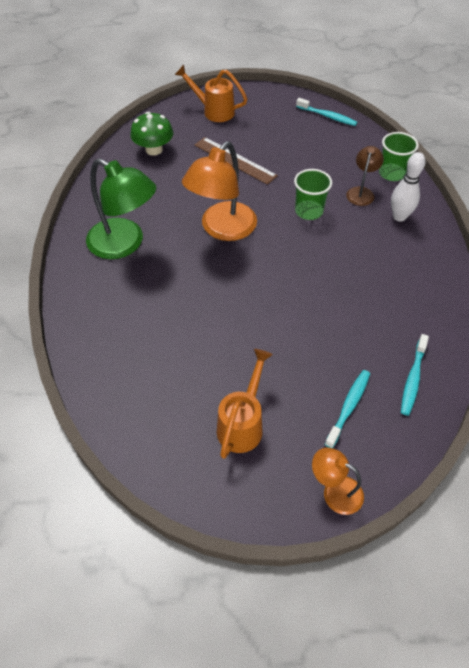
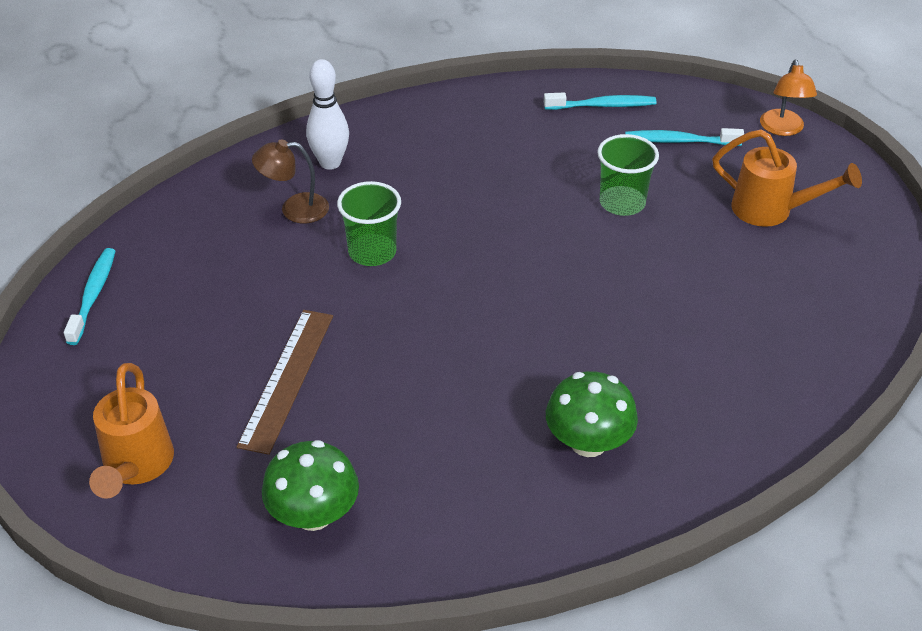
camera: 115 degrees left, 10 degrees down
(125, 244) = (588, 442): green lamp -> green mushroom
(222, 229) = (474, 335): orange lamp -> none
(243, 423) = (772, 211): orange watering can -> orange watering can turned 150 degrees counterclockwise
(391, 173) = (230, 188): green cup -> green cup (622, 203)

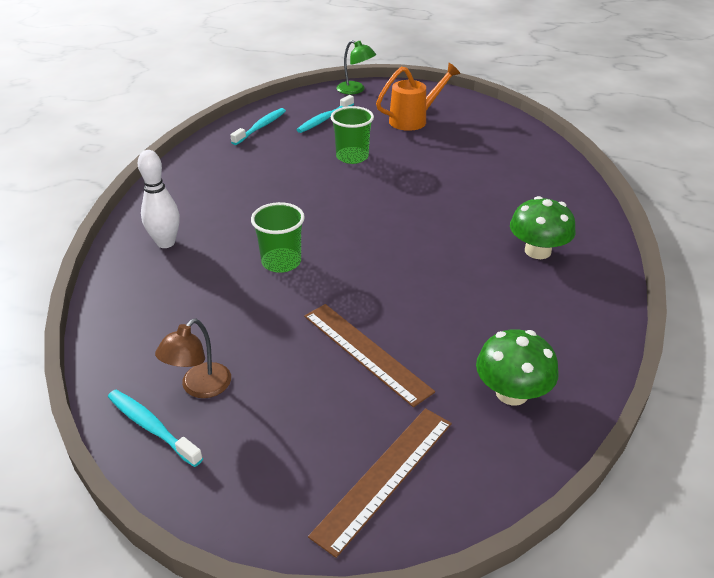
camera: 55 degrees left, 5 degrees down
(136, 468) = (385, 477): orange watering can -> brown ruler
(294, 209) = (192, 278): brown lamp -> brown lamp (199, 387)
(783, 129) = (355, 90): orange lamp -> green lamp

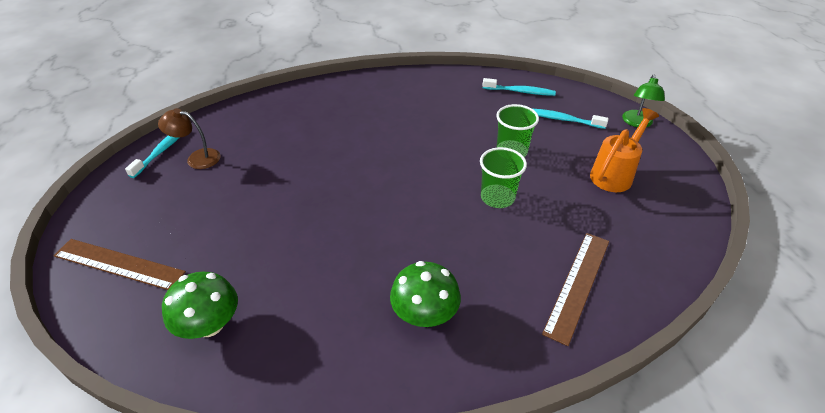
camera: 70 degrees right, 5 degrees up
(166, 243) = (339, 99): white bowling pin -> none
(281, 262) = (338, 154): green cup -> green cup (497, 197)
(365, 352) = (244, 224): brown ruler -> brown ruler (577, 284)
(414, 119) = (615, 174): orange watering can -> orange watering can turned 90 degrees counterclockwise

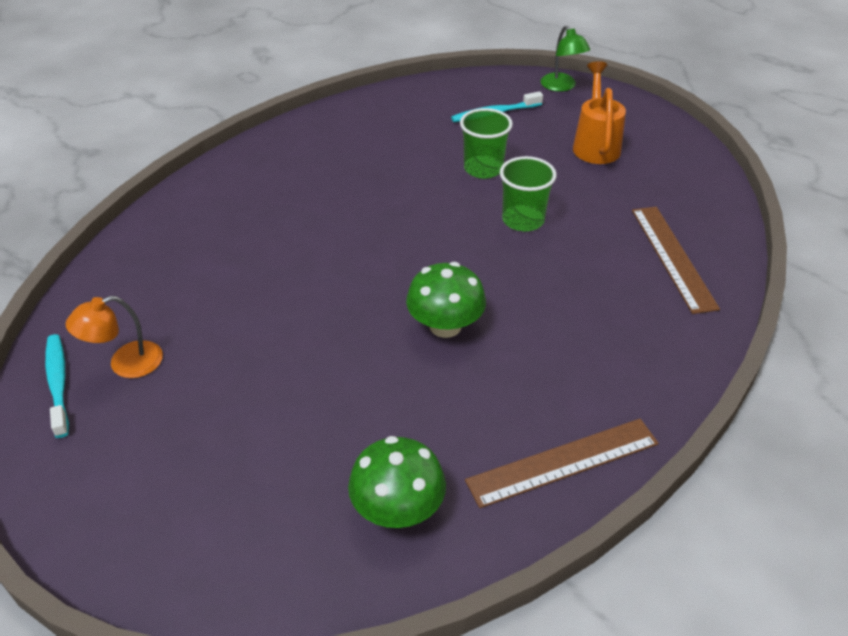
camera: 40 degrees left, 0 degrees up
(118, 264) = (198, 532): brown ruler -> brown ruler (563, 462)
(197, 158) = (125, 364): brown lamp -> orange lamp
(424, 314) = (585, 360): green mushroom -> green mushroom (445, 326)
(520, 91) = (419, 103): turquoise toothbrush -> none

